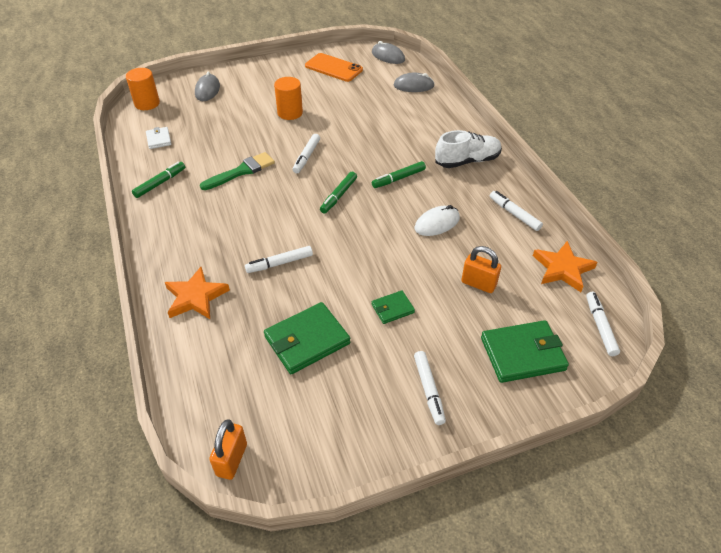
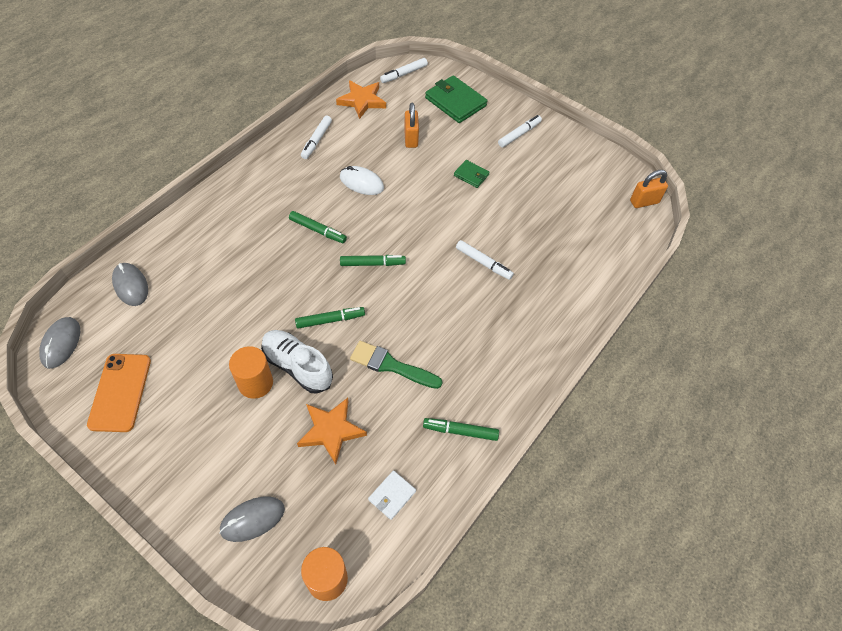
camera: 125 degrees left, 10 degrees up
(196, 297) = (560, 298): orange star -> orange star (331, 430)
(306, 157) = (330, 320): white marker -> green marker
(307, 340) = (537, 208): green wallet -> none
(467, 161) = (258, 191): white shoe -> white shoe (297, 366)

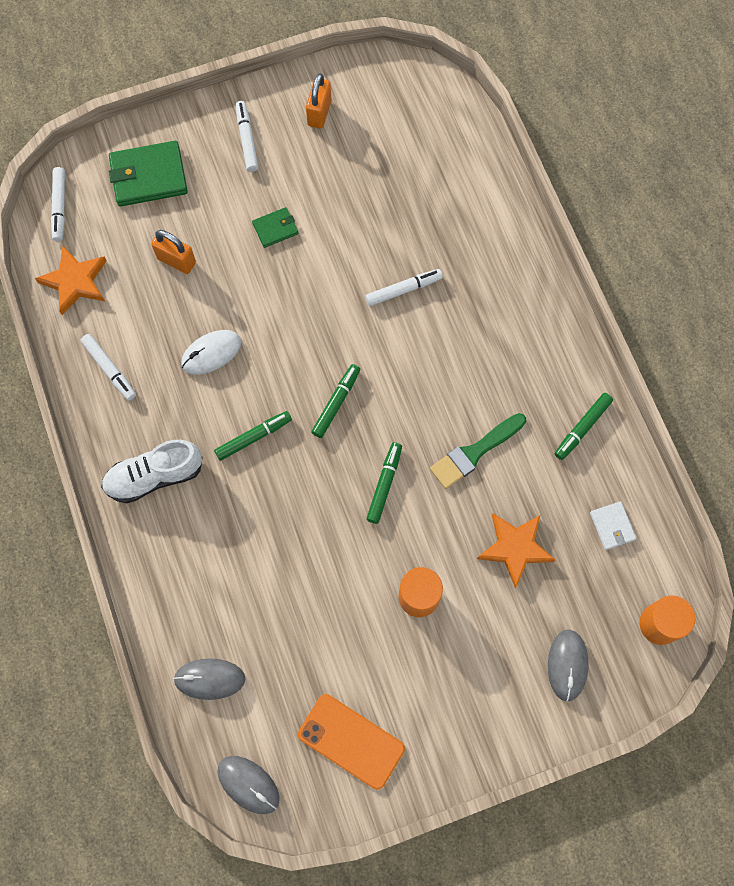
camera: 55 degrees left, 15 degrees up
(297, 366) = (422, 545): white shoe -> white shoe (154, 476)
(644, 202) = (422, 79): orange padlock -> orange padlock (319, 113)

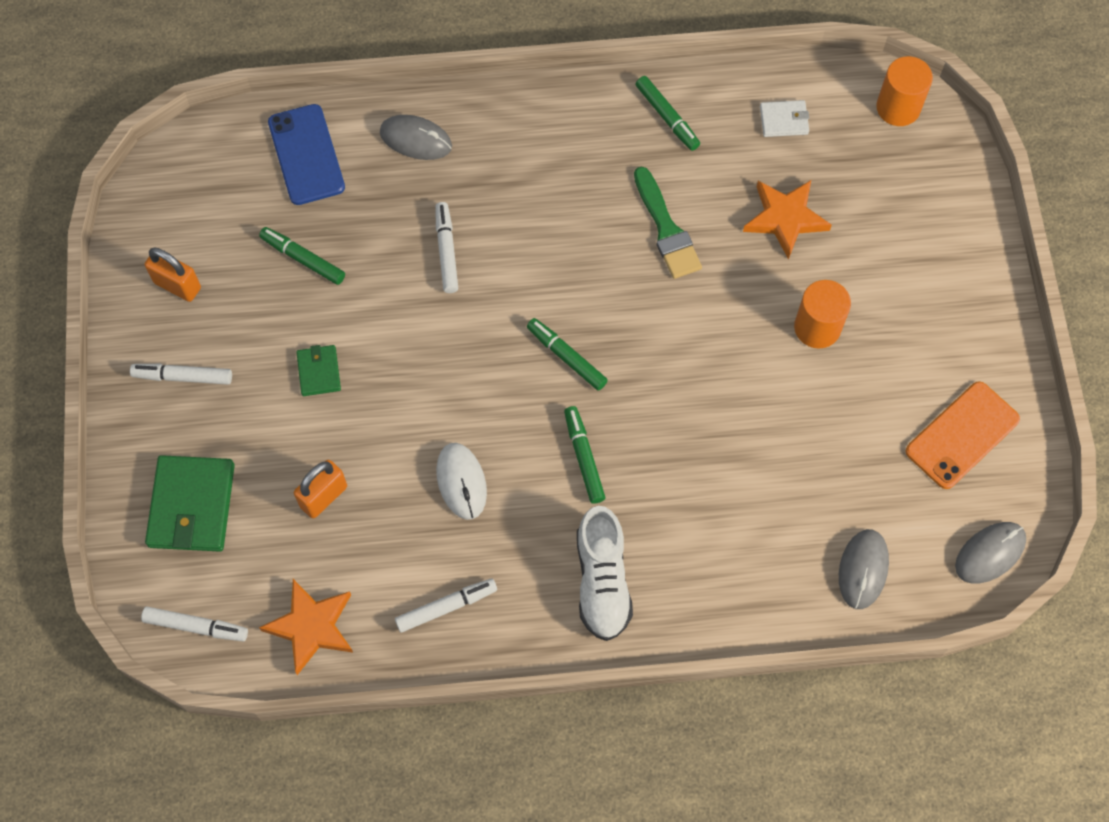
camera: 75 degrees left, 5 degrees down
(384, 484) = (679, 330): green marker -> green marker (303, 259)
(456, 166) = (306, 155): none -> blue phone
(567, 665) = (923, 203): grey mouse -> grey mouse (416, 139)

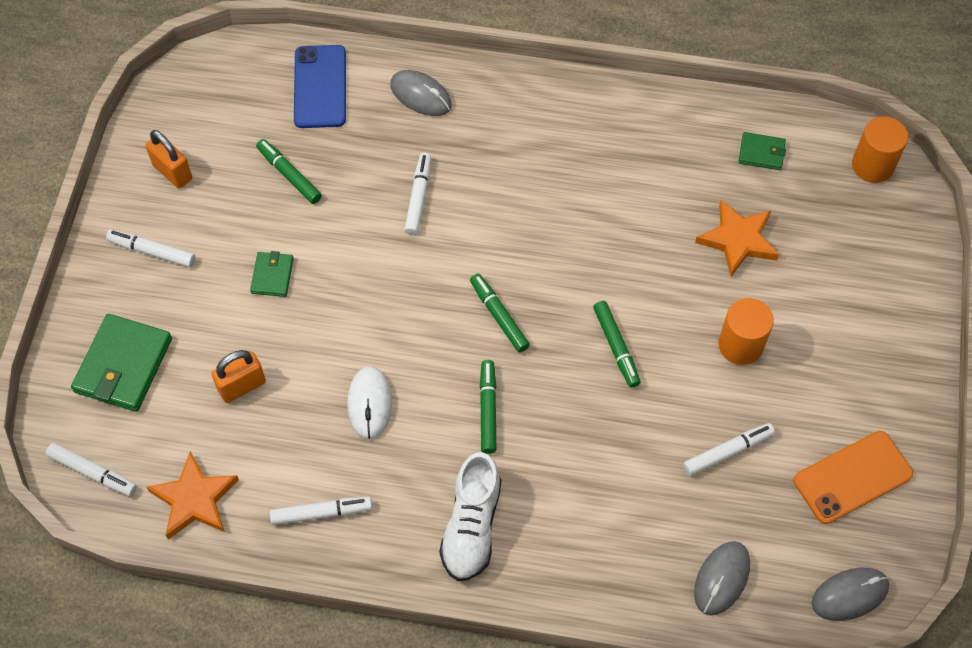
camera: 15 degrees right, 5 degrees down
(666, 229) = (624, 224): green brush -> none
(667, 117) = (654, 126): green marker -> green marker (616, 347)
(784, 120) = (761, 153): white wallet -> green wallet
(834, 440) = (727, 451): none -> white marker

